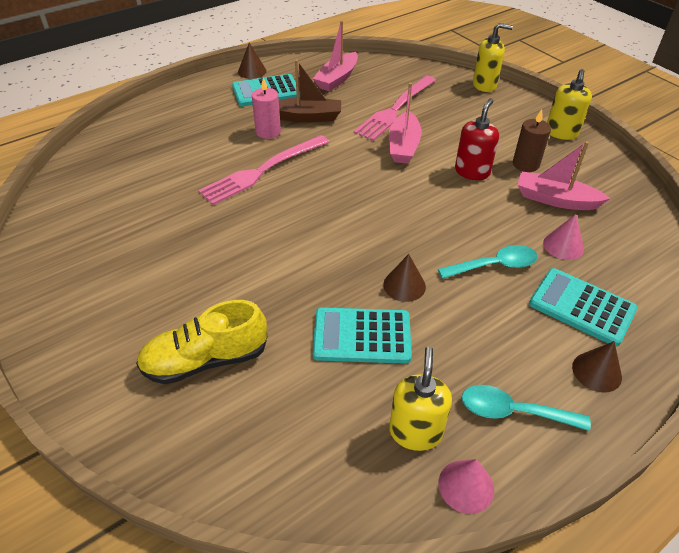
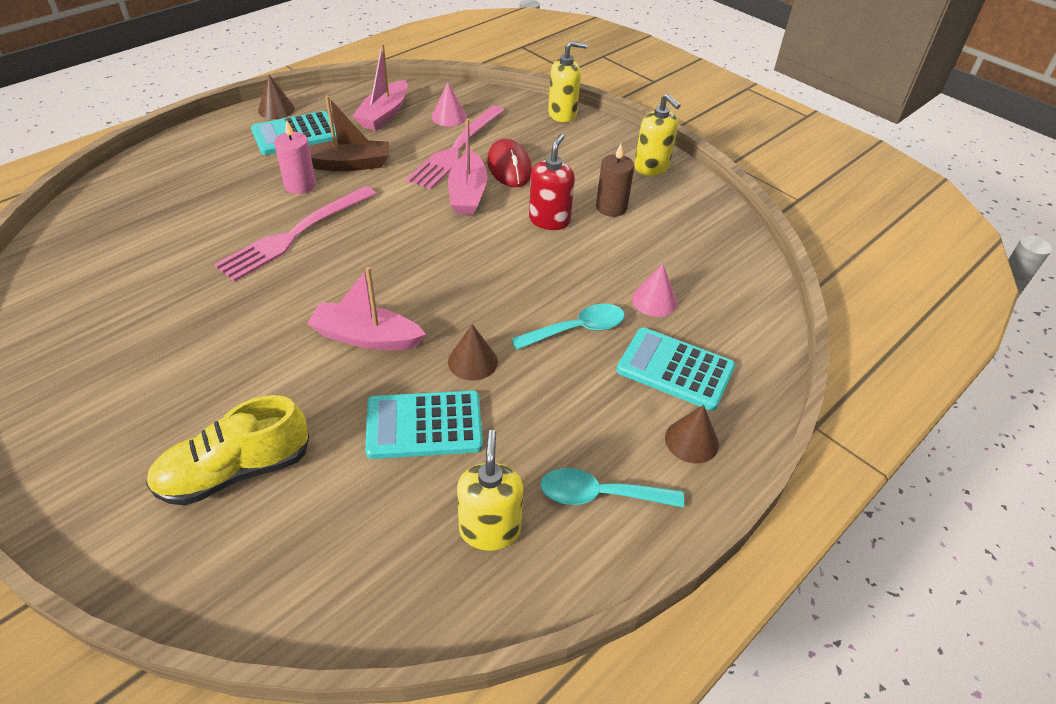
camera: 10 degrees left, 0 degrees up
(439, 126) = (509, 167): none -> red mouse
(466, 486) = (548, 584): pink cone -> pink cone (449, 117)
(555, 199) = (645, 247): pink boat -> pink boat (366, 337)
(561, 133) = (651, 168): yellow soap dispenser -> yellow soap dispenser turned 45 degrees counterclockwise

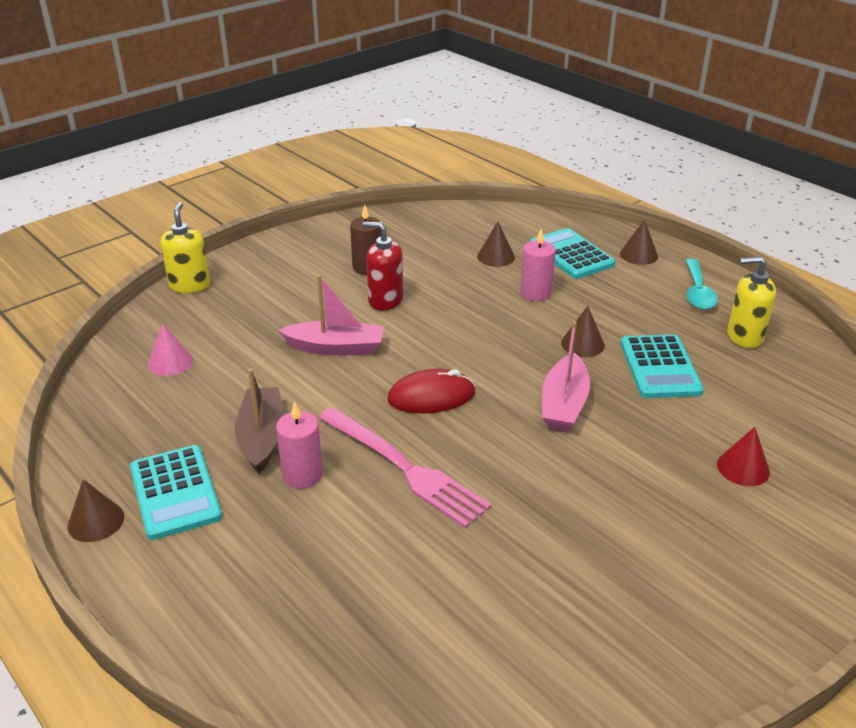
camera: 85 degrees left, 10 degrees down
(235, 472) = (743, 468): yellow shoe -> red cone
(384, 114) = (147, 414): pink boat -> none
(456, 149) = (246, 356): pink fork -> none
(509, 167) = (289, 321): red mouse -> red mouse (431, 396)
(577, 329) = (535, 293): turquoise spoon -> pink candle
(651, 168) = (305, 243): yellow soap dispenser -> none
(654, 300) = (496, 256): pink cone -> brown cone
(675, 369) = (571, 254): turquoise calculator -> turquoise calculator turned 120 degrees clockwise

